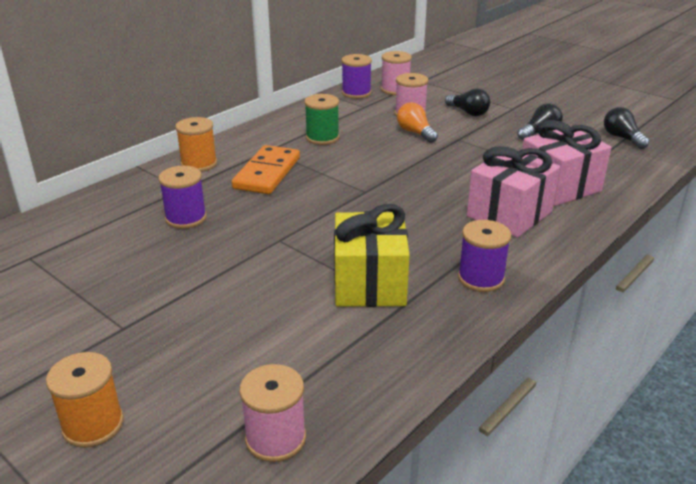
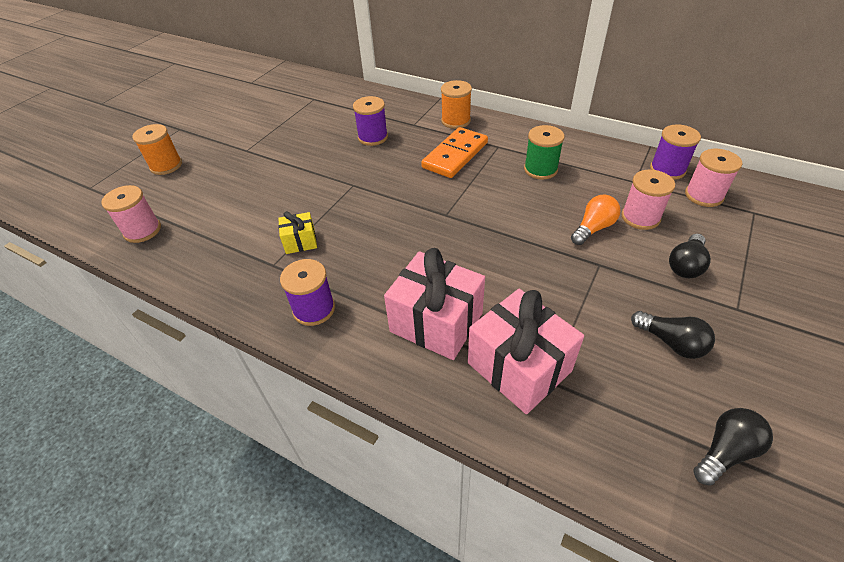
camera: 80 degrees right, 15 degrees up
(267, 173) = (455, 155): orange domino -> orange domino turned 60 degrees counterclockwise
(369, 283) = (300, 242): yellow gift -> yellow gift, size x0.50

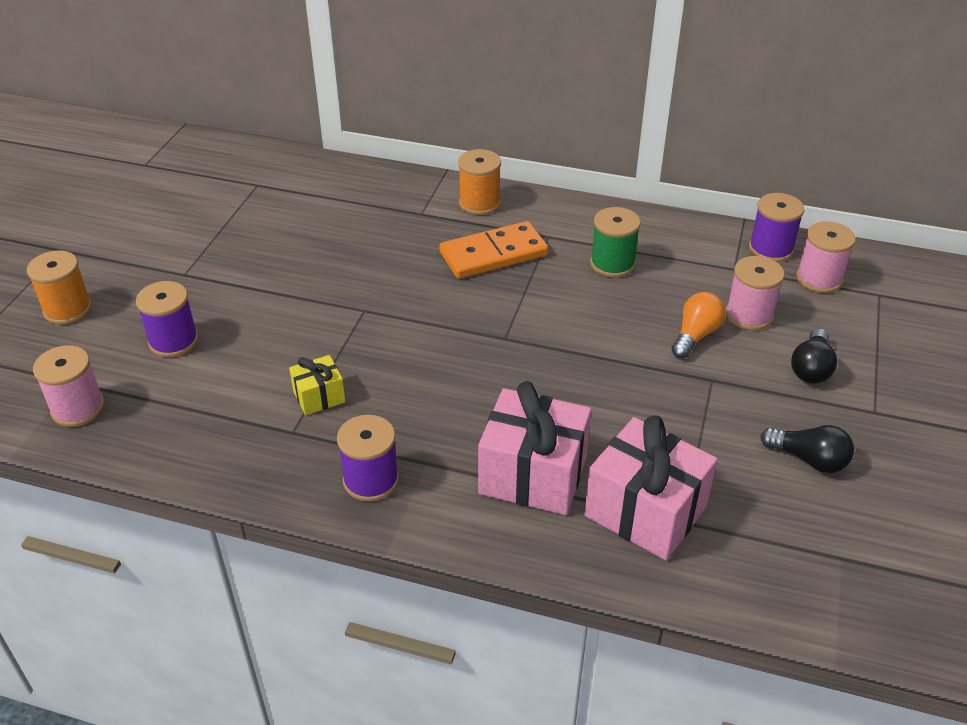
camera: 15 degrees left, 5 degrees down
(373, 137) = (368, 238): purple spool -> purple spool (173, 341)
(455, 155) = (493, 254): orange domino -> orange domino turned 45 degrees clockwise
(725, 451) = (881, 563): black light bulb -> none

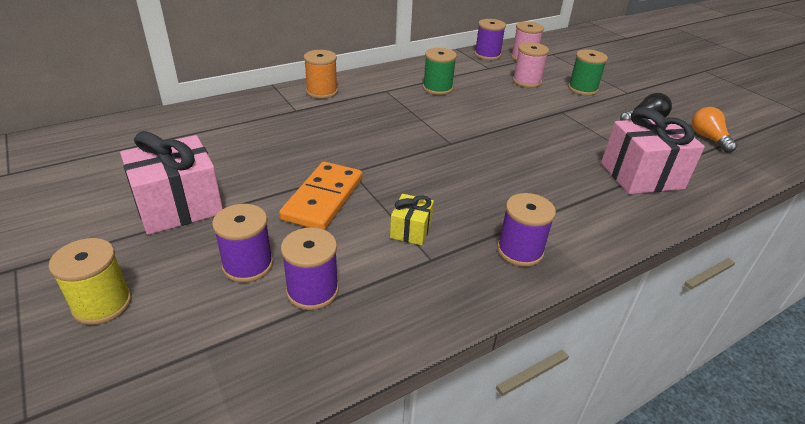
camera: 50 degrees left, 5 degrees down
(67, 309) = (102, 304): orange spool -> yellow spool
(78, 408) = (244, 363): pink spool -> none
(180, 391) = (312, 291): none -> purple spool
(493, 254) = (373, 110): orange domino -> orange domino (323, 199)
(533, 475) = (578, 192): pink gift -> pink gift (179, 206)
(695, 335) = (523, 99): orange light bulb -> orange light bulb (708, 138)
(811, 368) = (582, 89): black light bulb -> green spool

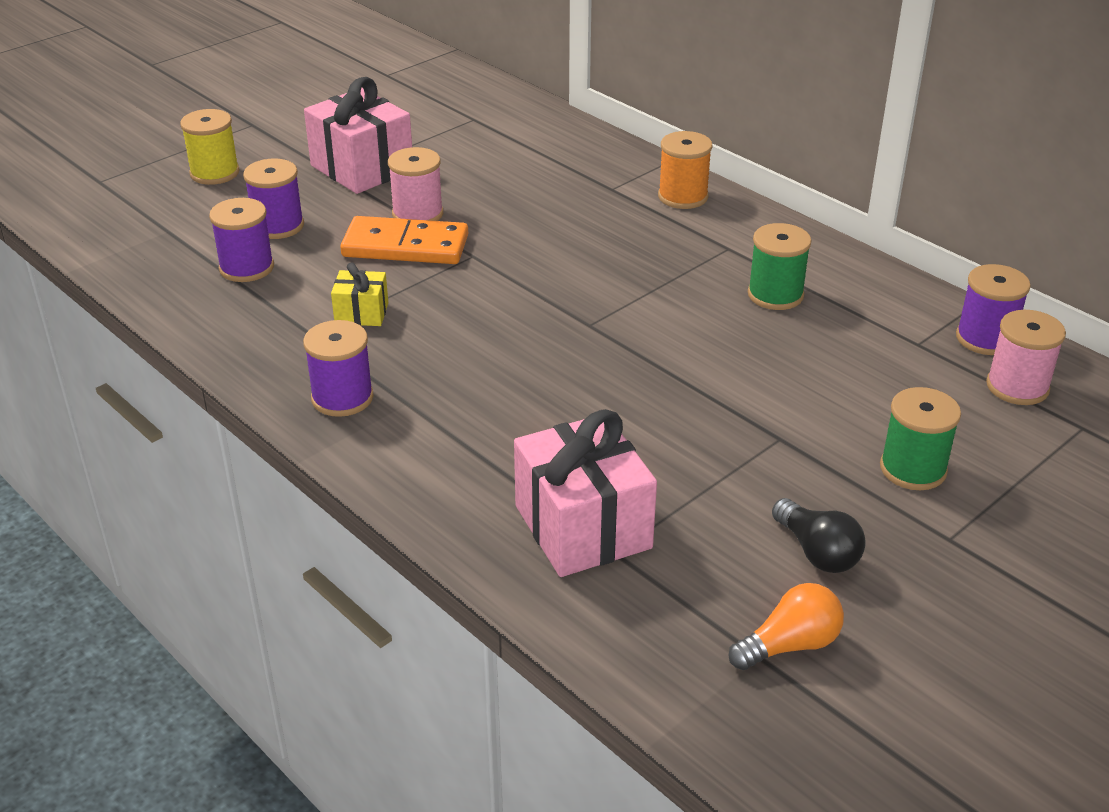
camera: 80 degrees right, 0 degrees up
(526, 81) = (889, 393): pink spool -> pink spool (417, 214)

